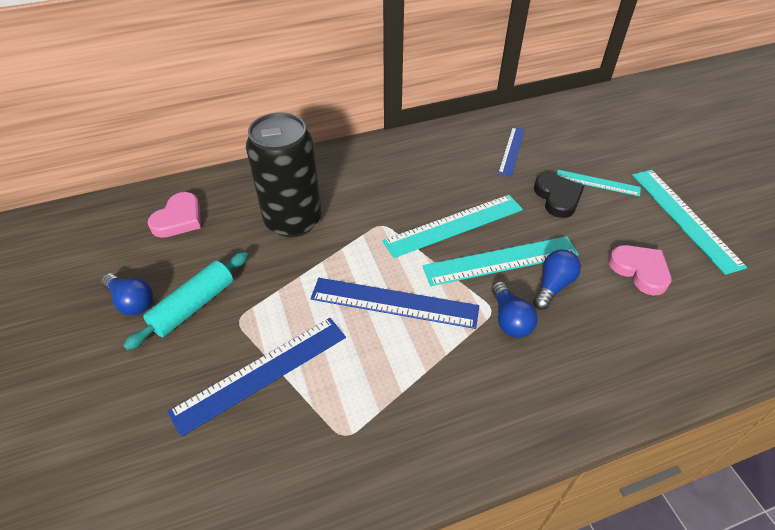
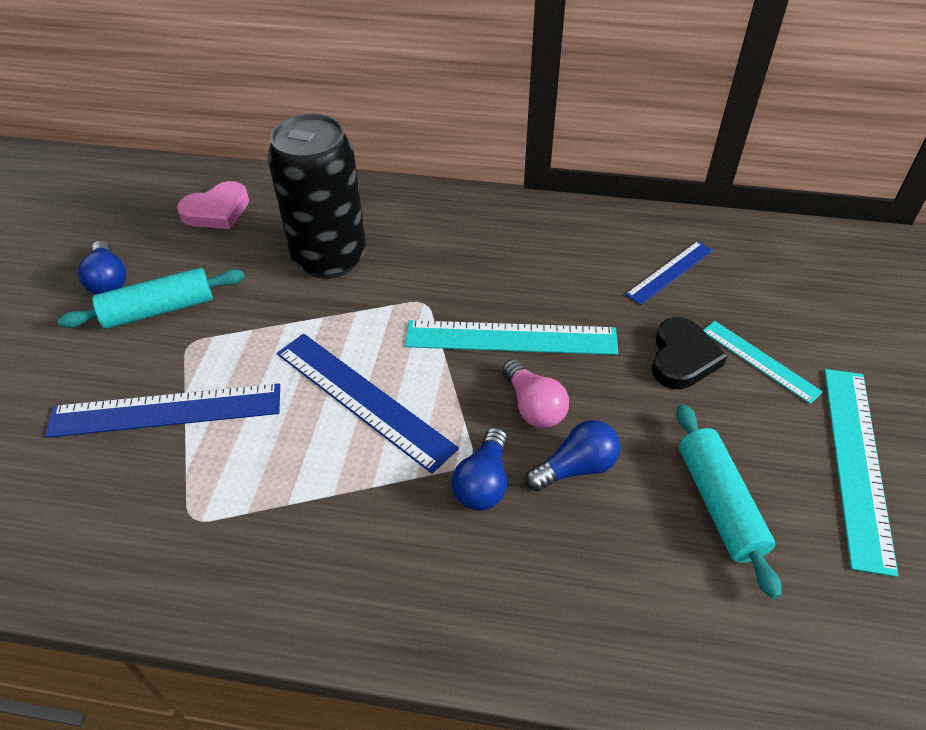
camera: 30 degrees right, 0 degrees up
(501, 261) = (533, 406): turquoise ruler -> pink light bulb
(640, 270) = (718, 504): pink heart -> turquoise rolling pin

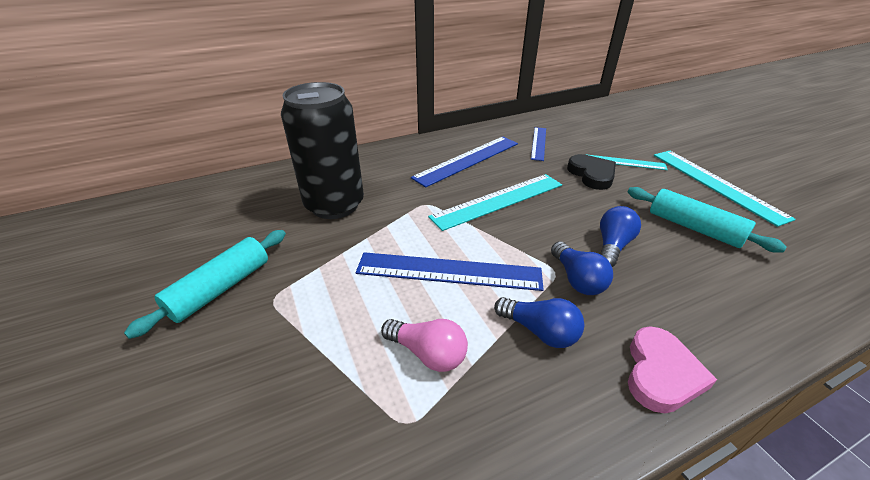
camera: 35 degrees left, 10 degrees down
(108, 280) = (148, 288): blue light bulb -> blue light bulb (539, 331)
(166, 410) = (298, 355): blue ruler -> blue ruler (467, 160)
(217, 211) = (213, 209): pink heart -> pink heart (661, 373)
(533, 406) = (552, 227): pink light bulb -> pink light bulb (428, 353)

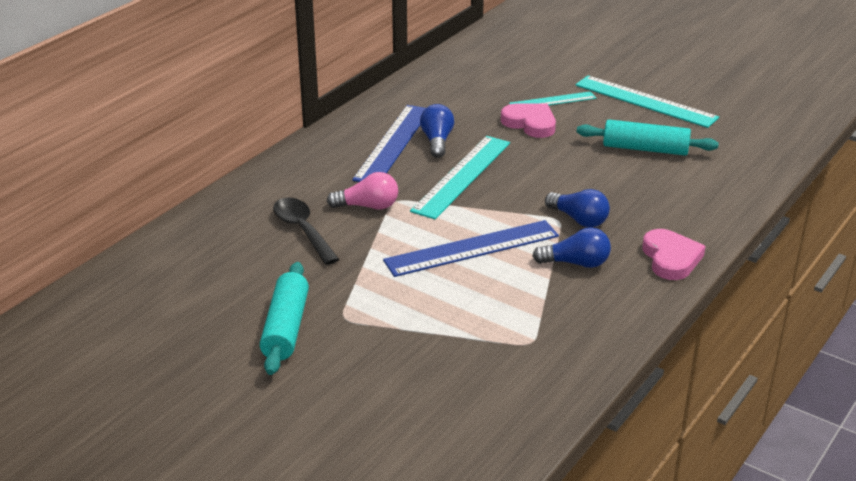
camera: 30 degrees left, 5 degrees down
(334, 205) = (303, 230): black can -> black spoon
(428, 353) = (507, 304): pink light bulb -> pink light bulb (368, 206)
(538, 143) = (452, 102): blue ruler -> none
(592, 174) = (530, 123): black heart -> pink heart
(612, 246) = (589, 185): blue light bulb -> blue light bulb (437, 141)

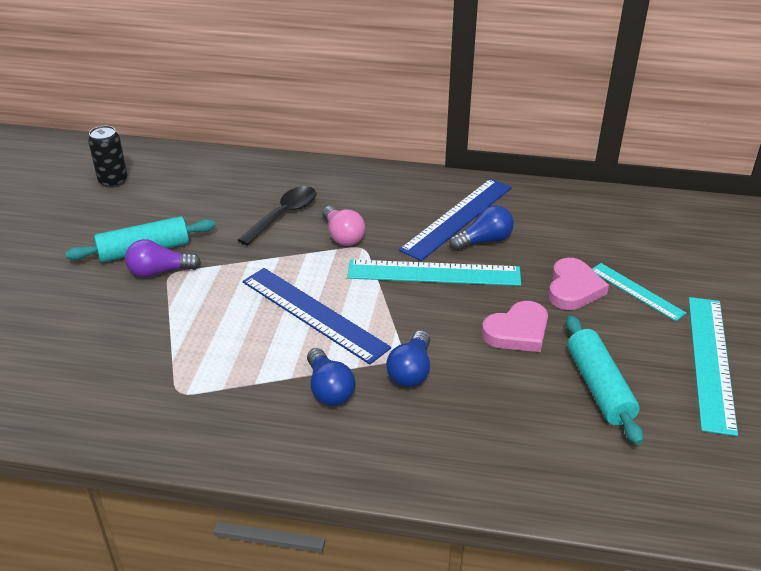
camera: 65 degrees right, 5 degrees up
(120, 329) = (113, 181): none -> black can
(334, 324) = (160, 272): none -> purple light bulb
(393, 143) = (457, 218): blue ruler -> blue ruler turned 45 degrees counterclockwise
(671, 258) = (381, 461): pink heart -> pink heart (517, 331)

